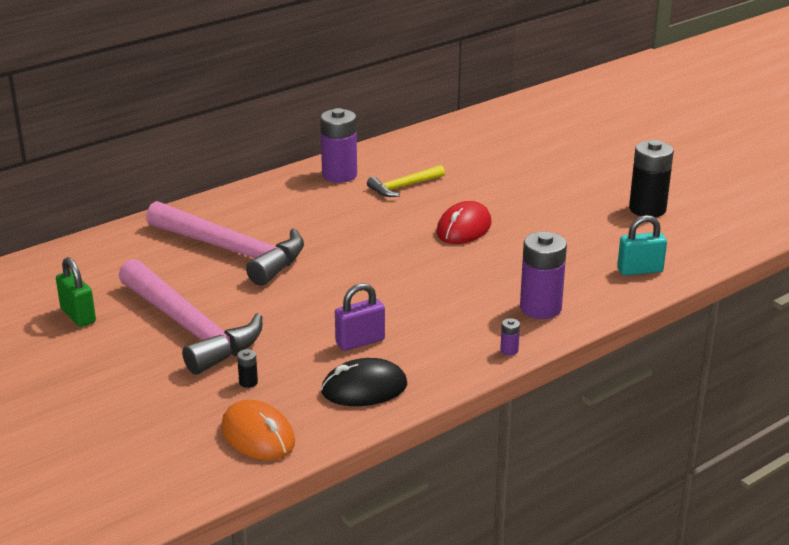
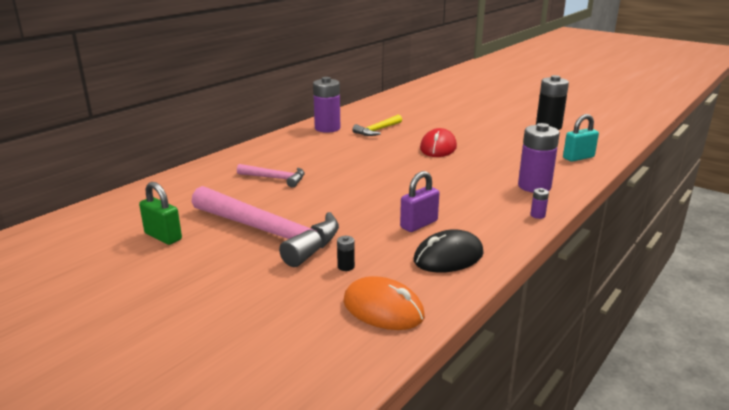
camera: 15 degrees left, 5 degrees down
(232, 251) = (275, 178): pink hammer -> pink hammer, size x0.49

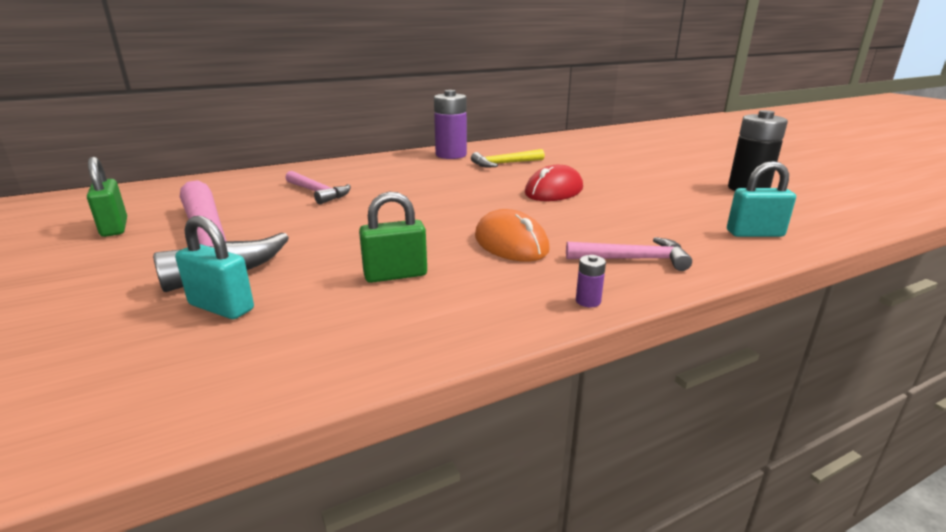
camera: 25 degrees right, 0 degrees up
(346, 266) = (221, 307): black battery -> turquoise padlock
(383, 309) = (162, 383): orange mouse -> orange mouse (511, 243)
(419, 224) = (395, 275): purple padlock -> green padlock
(448, 257) = (367, 330): black mouse -> none
(534, 186) = (633, 259): purple battery -> pink hammer

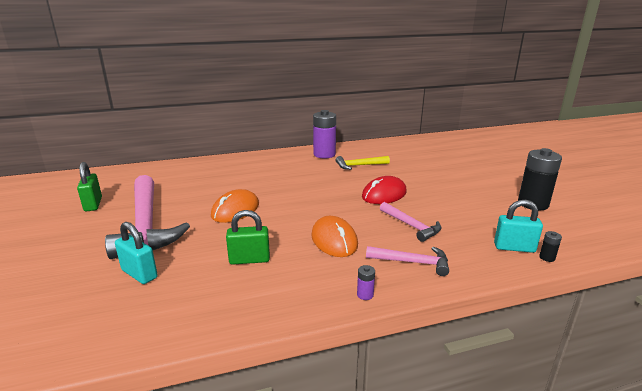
camera: 10 degrees right, 0 degrees up
(318, 193) = (223, 184): pink hammer -> pink hammer (411, 226)
(349, 220) = (235, 210): none -> orange mouse
(801, 241) = (547, 257): none -> black battery

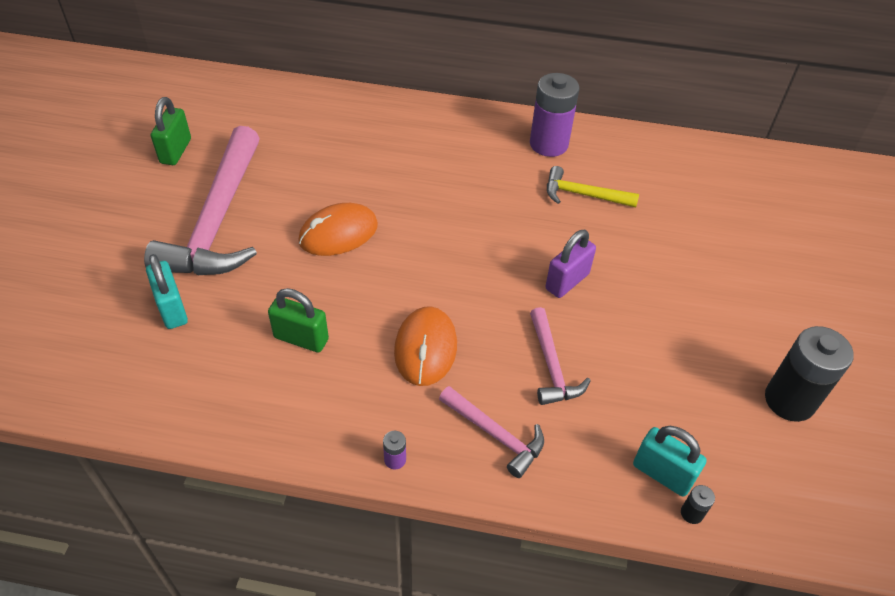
camera: 25 degrees right, 25 degrees up
(384, 194) = (567, 281): red mouse -> purple padlock

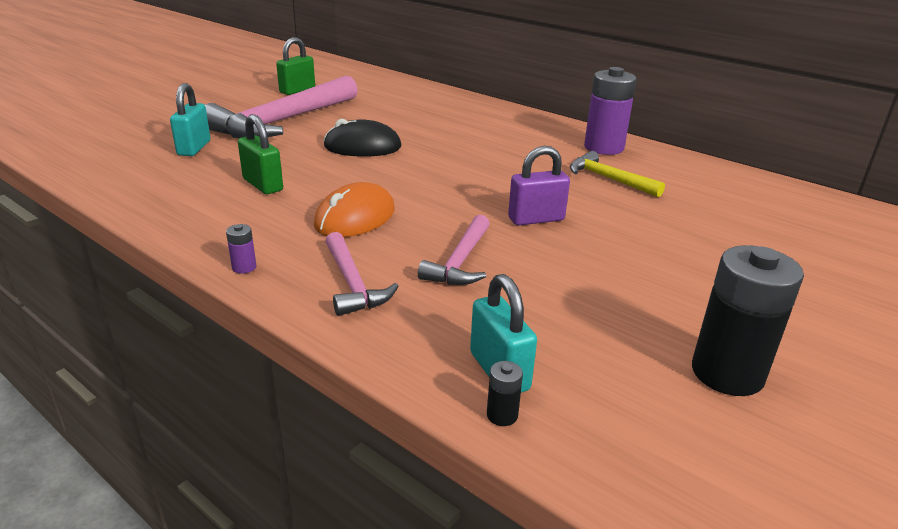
camera: 30 degrees right, 20 degrees down
(338, 233) = (362, 147): orange mouse -> black mouse

